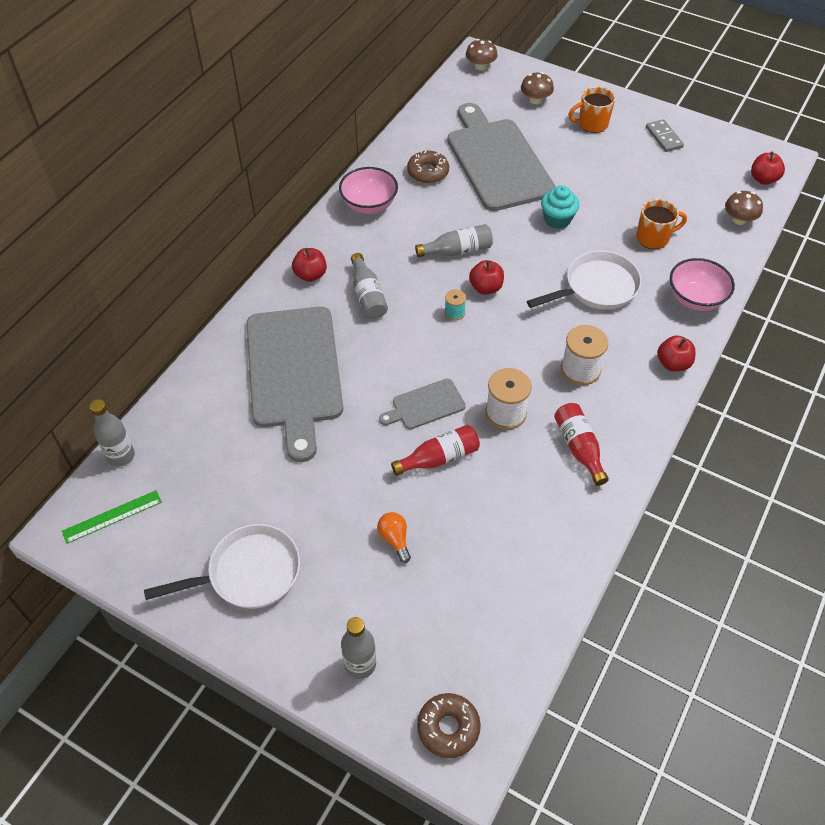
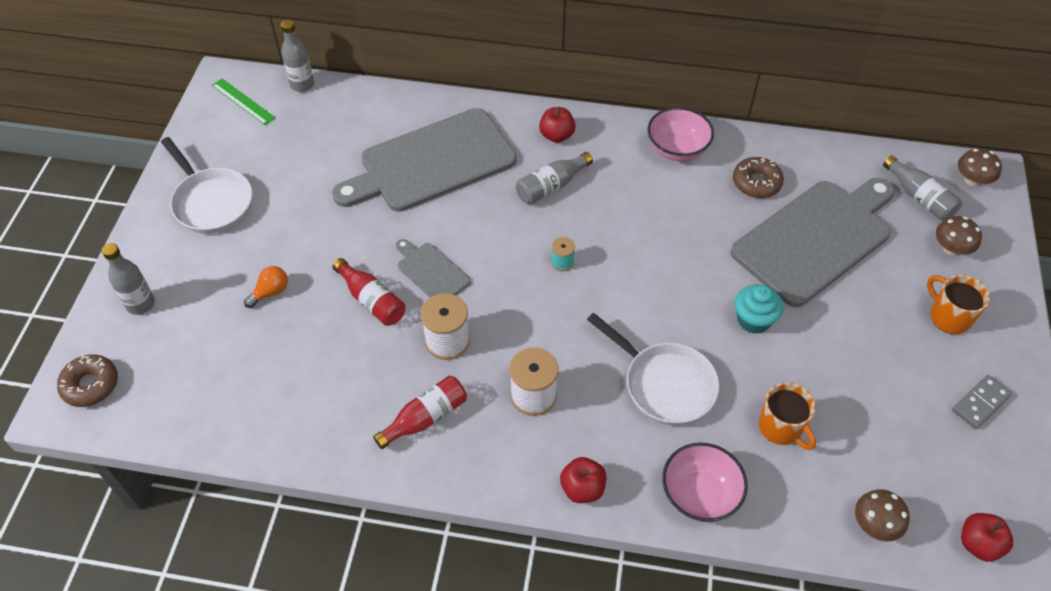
camera: 70 degrees right, 0 degrees up
(457, 251) = (652, 241): grey bottle -> grey bottle (919, 197)
(486, 288) = (611, 279): red apple -> none

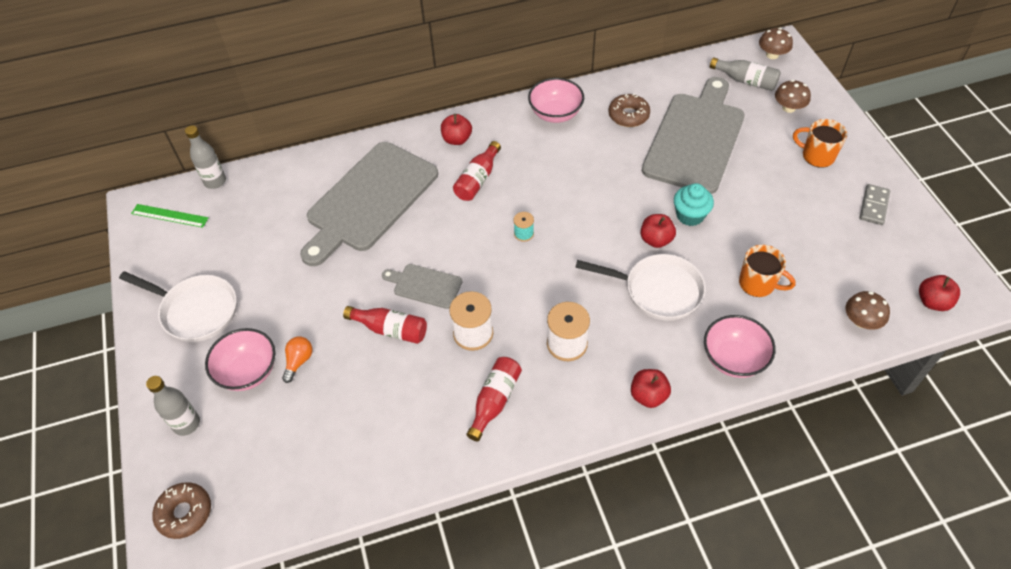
camera: 25 degrees left, 0 degrees up
(221, 281) = (248, 372): none -> pink bowl
(551, 186) = (477, 180): grey bottle -> red bottle
(698, 330) = (656, 240): none -> red apple

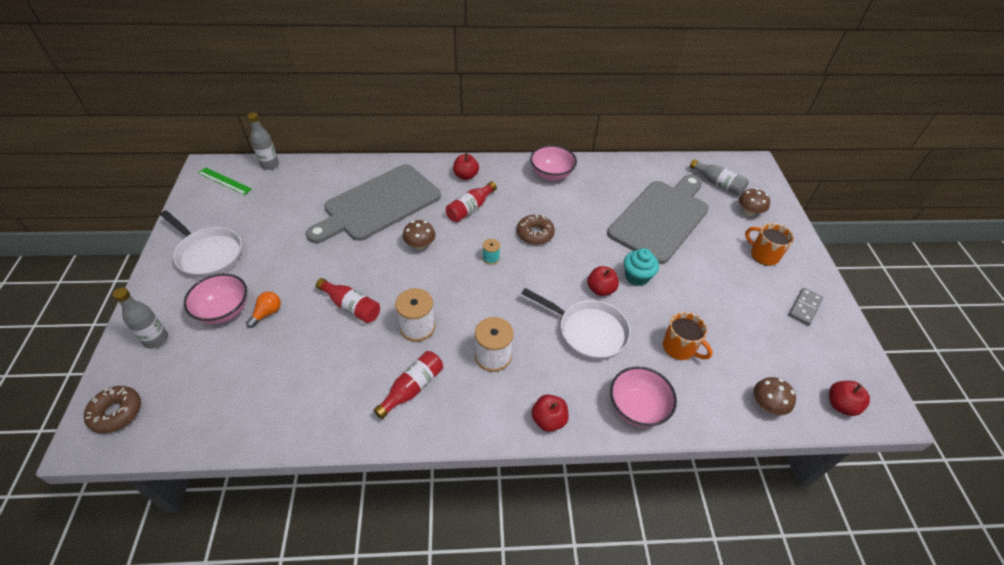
camera: 10 degrees right, 5 degrees down
(425, 285) = (394, 279): grey cutting board -> none
(628, 115) = (610, 188): brown donut -> brown donut (535, 234)
(772, 55) = (746, 169): brown mushroom -> brown mushroom (420, 245)

